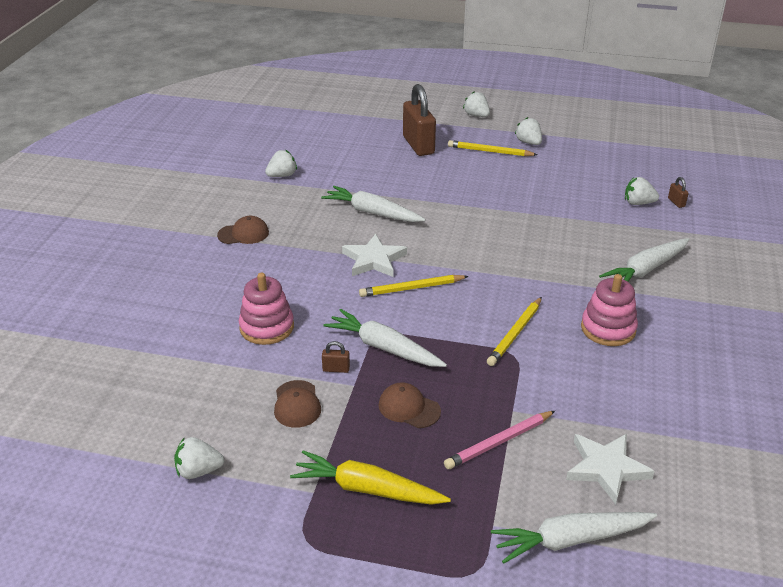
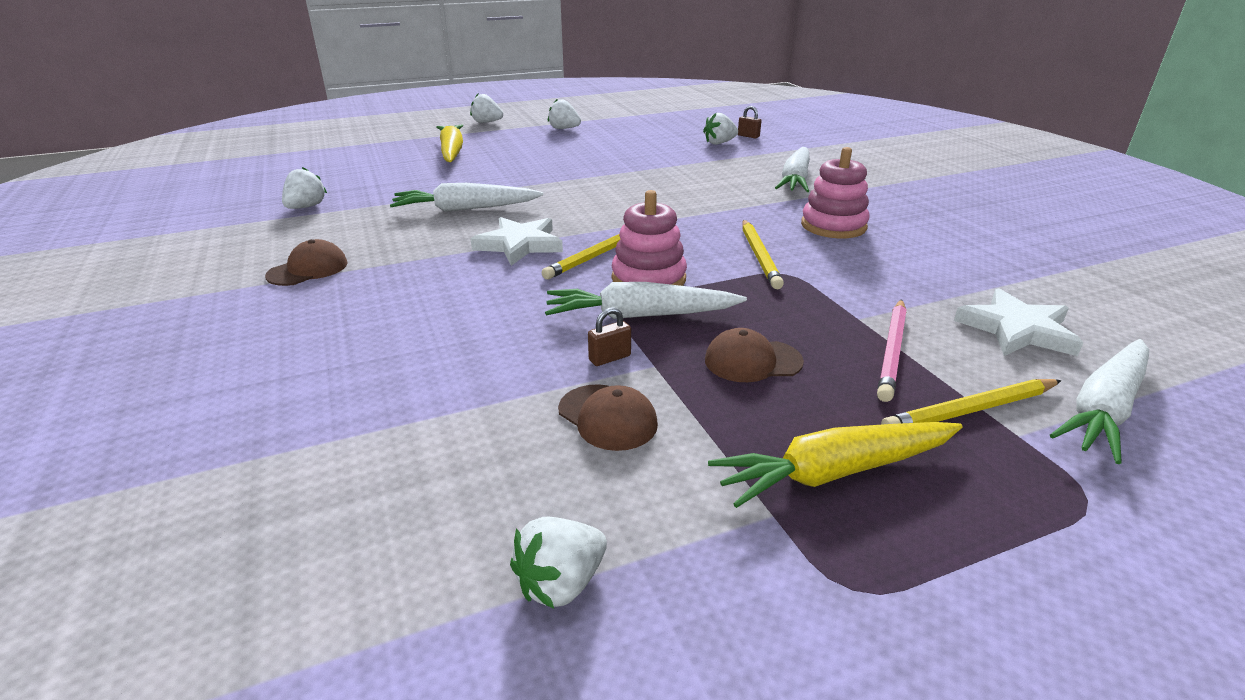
camera: 35 degrees left, 5 degrees down
(267, 327) = (456, 350): pink stacking toy -> pink stacking toy (648, 279)
(418, 145) = (452, 151): brown padlock -> yellow carrot
(489, 151) = (534, 141): yellow pencil -> yellow pencil (970, 410)

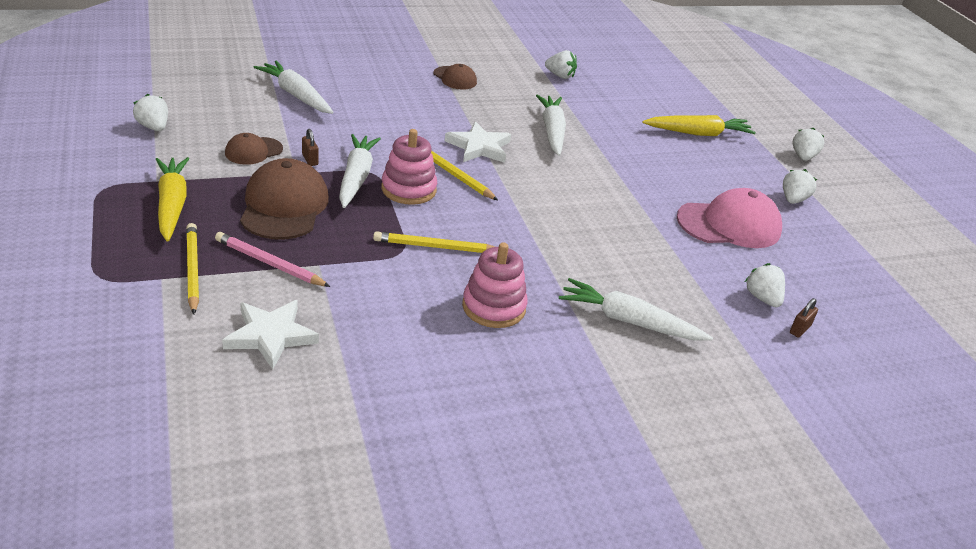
camera: 90 degrees right, 5 degrees up
(619, 147) = (729, 225): none -> pink cap
(752, 361) = (284, 206): brown cap -> brown cap, size x1.83
(1104, 409) = (162, 326): white carrot -> white carrot (296, 95)

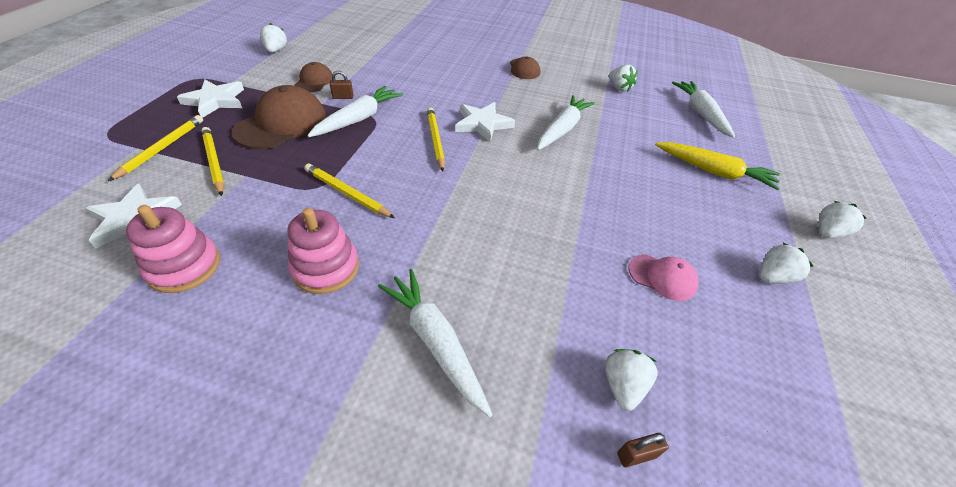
camera: 35 degrees right, 10 degrees up
(172, 205) = (215, 101): yellow carrot -> white star
(253, 151) = (314, 81): brown cap -> brown cap turned 105 degrees clockwise
(269, 263) = (214, 162): pink pencil -> yellow pencil
(296, 95) = (391, 53): white carrot -> white carrot (700, 113)
(310, 160) = (343, 97): brown padlock -> brown padlock turned 75 degrees clockwise
(408, 189) = (385, 140): pink stacking toy -> pink stacking toy (184, 266)
(729, 225) = (662, 277): pink cap -> pink cap, size x0.55

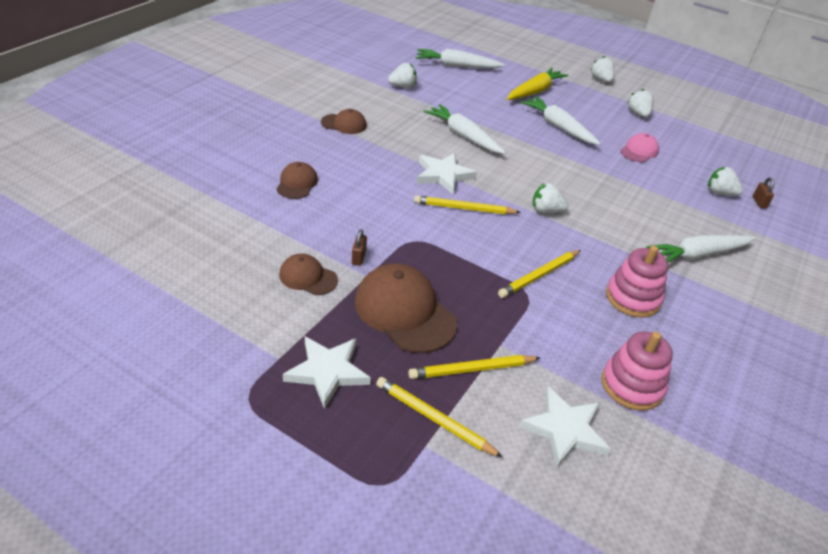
camera: 75 degrees left, 5 degrees down
(276, 50) = (193, 307): white strawberry -> white strawberry (546, 211)
(358, 119) = (411, 252): white carrot -> white carrot (558, 127)
(425, 62) = (297, 183): none -> brown cap

